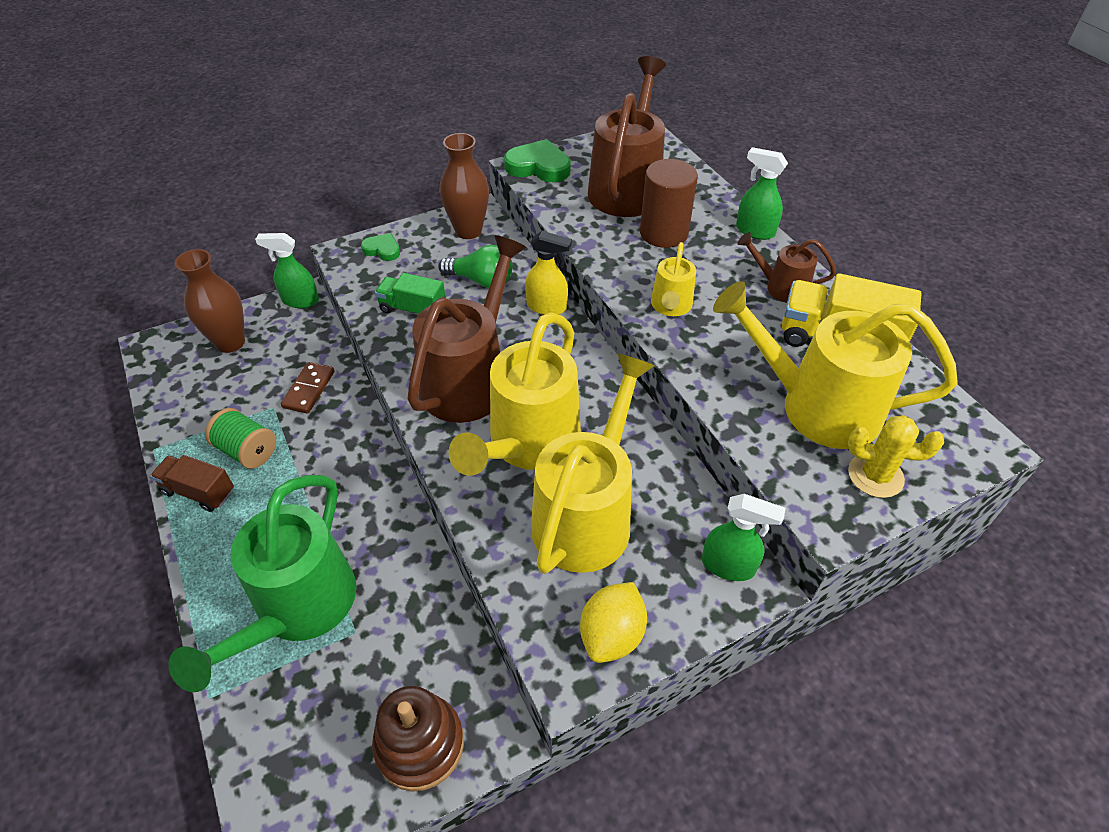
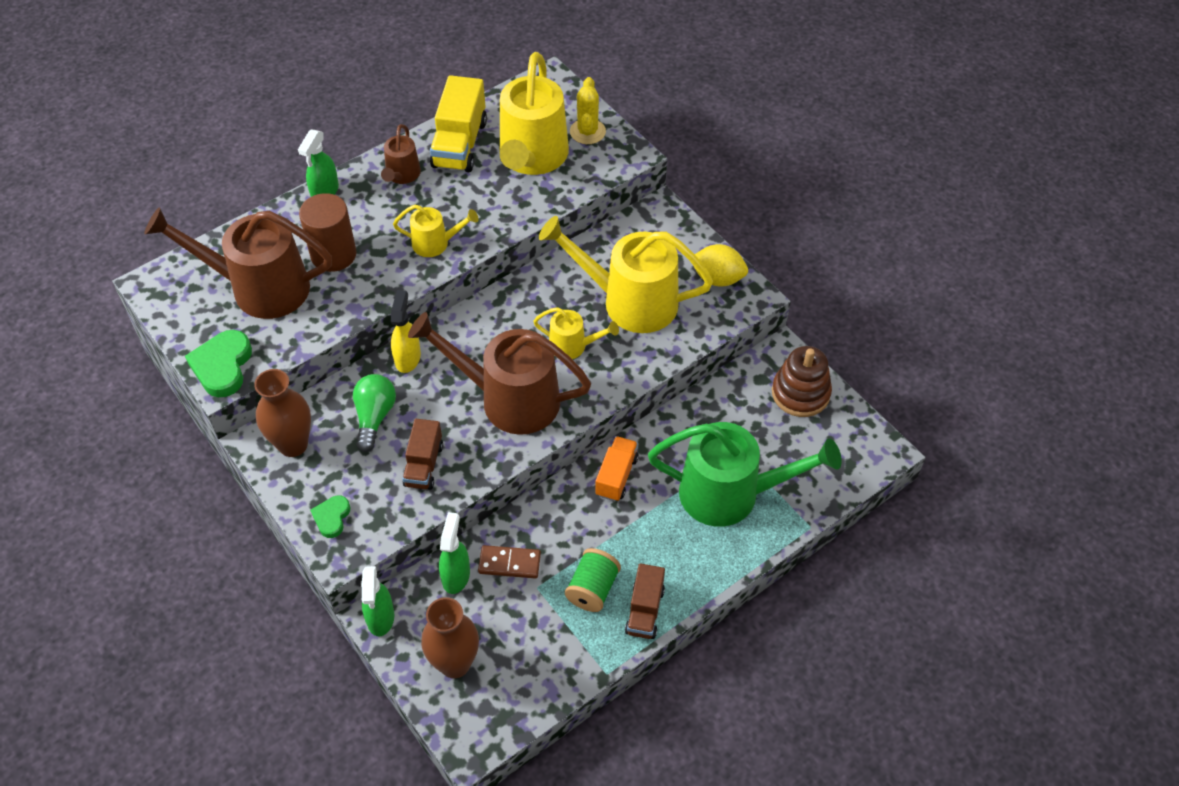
camera: 100 degrees left, 5 degrees up
(370, 493) = (616, 476): none -> orange truck
(413, 309) = (424, 465): green truck -> brown truck
(528, 445) = (573, 346): yellow watering can -> yellow watering can, size x0.49
(728, 565) = (651, 223): green spray bottle -> green spray bottle (456, 575)

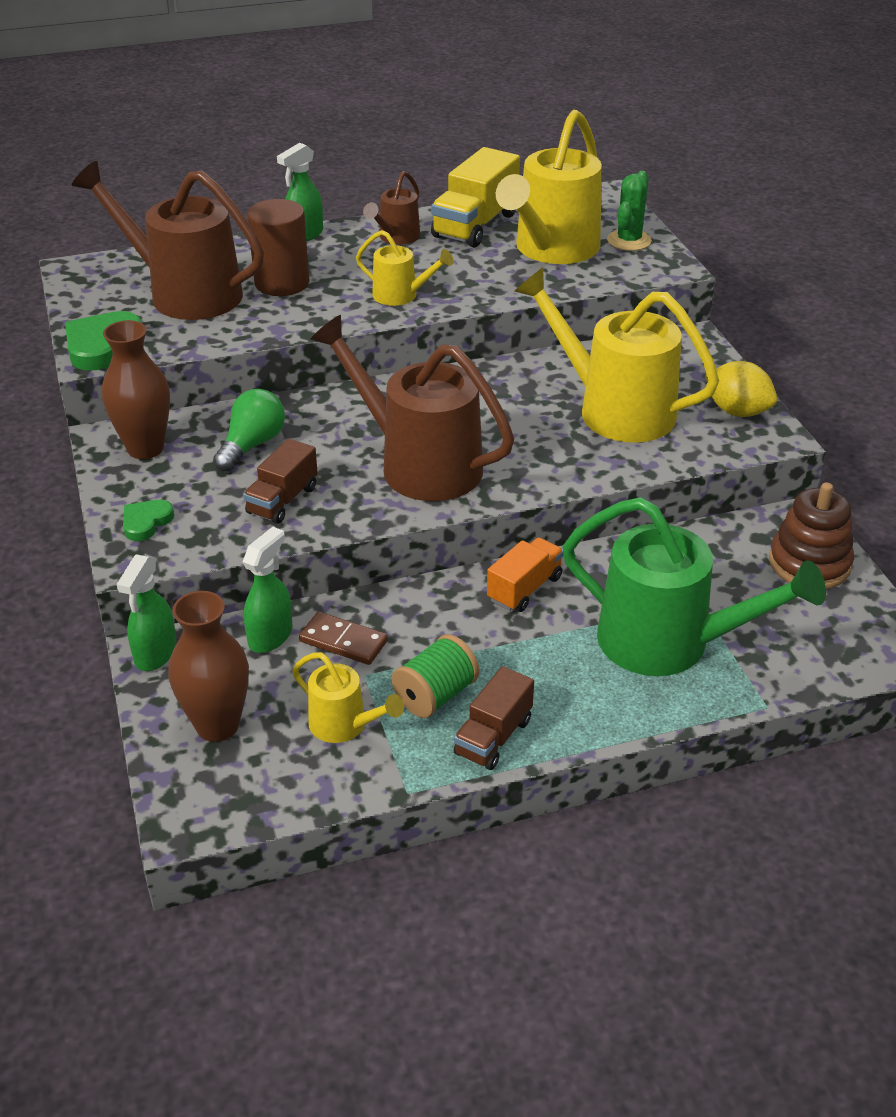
camera: 20 degrees right, 15 degrees down
(407, 358) = (321, 403): yellow spray bottle -> none
(573, 346) = (524, 434): yellow watering can -> yellow watering can (345, 725)
(587, 132) = (629, 241): yellow cactus -> green cactus

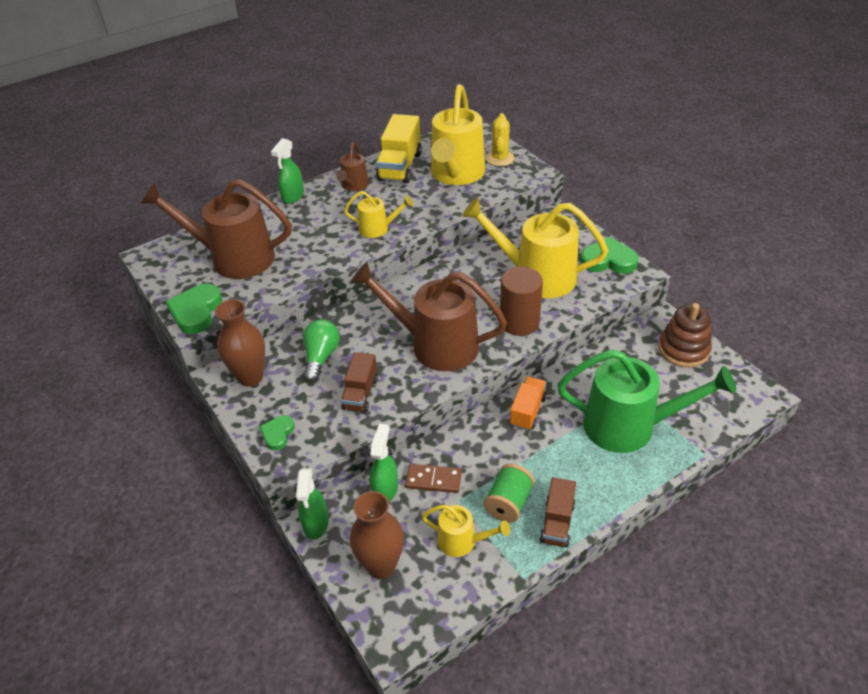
camera: 15 degrees left, 5 degrees up
(282, 283) = (295, 236): brown cylinder -> brown cylinder (519, 322)
(629, 241) = (500, 158): green cactus -> yellow cactus
(737, 411) = (608, 260): yellow lemon -> green heart

